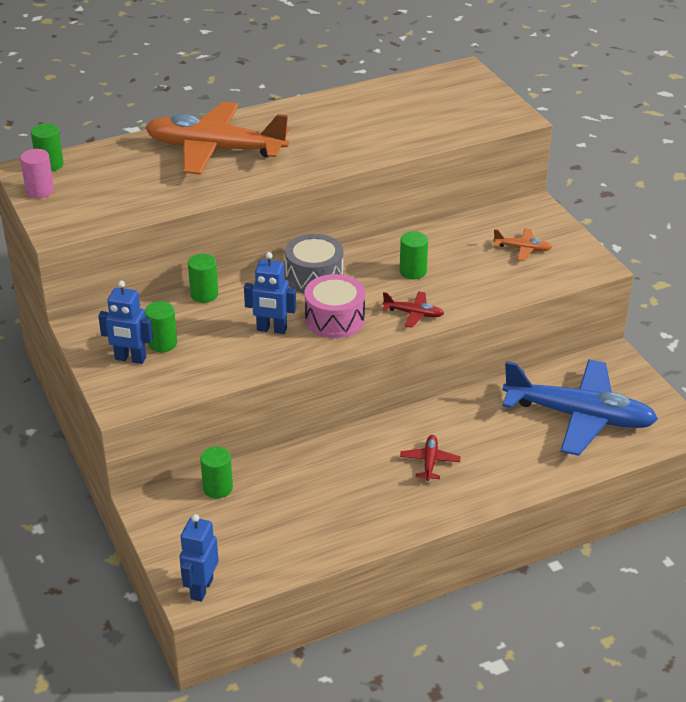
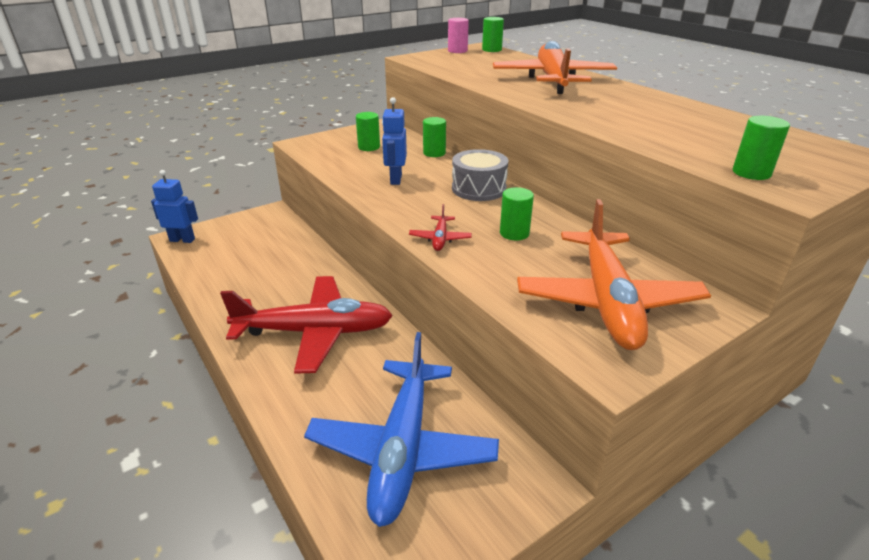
camera: 80 degrees right, 5 degrees down
(130, 359) = (349, 140): blue robot -> none
(218, 488) = (286, 233): green cylinder -> green cylinder (751, 173)
(334, 319) = (418, 202): pink drum -> none
(430, 462) = (315, 332): red plane -> red plane, size x2.48
(522, 249) = (607, 301): orange plane -> orange plane, size x2.48

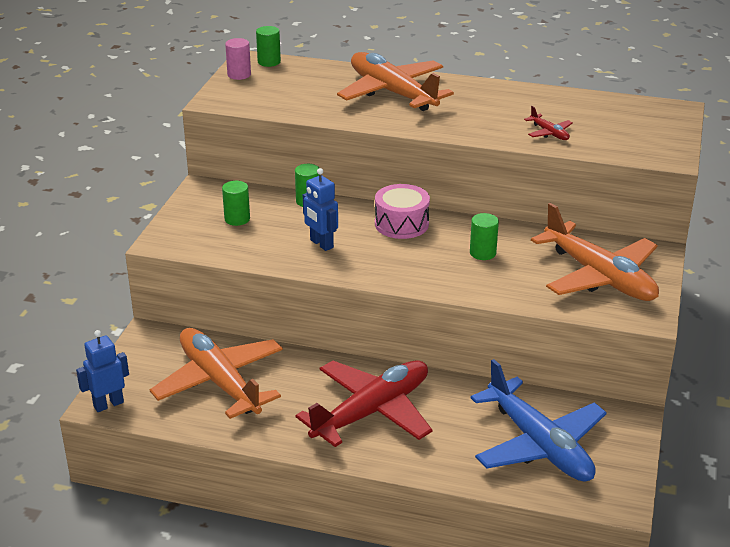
camera: 40 degrees left, 0 degrees up
(259, 258) = (219, 382): none -> orange plane
(440, 239) = (440, 282): red plane -> red plane (549, 133)
(478, 189) = (401, 224): grey drum -> pink drum
(751, 173) = (638, 150): green cylinder -> none

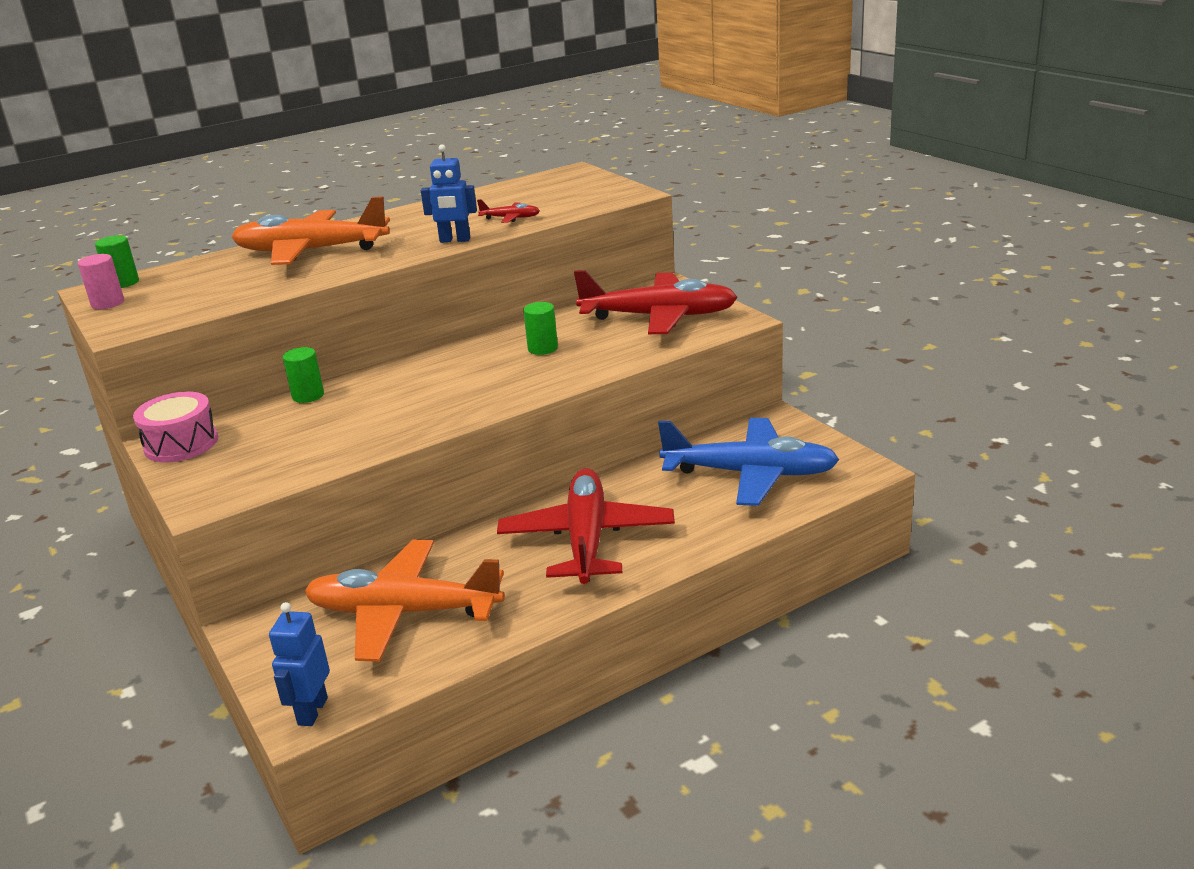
camera: 45 degrees left, 5 degrees down
(237, 219) = (256, 444): green cylinder -> none
(321, 244) = (385, 415): blue robot -> blue robot (455, 240)
(401, 224) = (433, 366): pink drum -> pink drum (181, 444)
(599, 277) = (659, 317): orange plane -> red plane

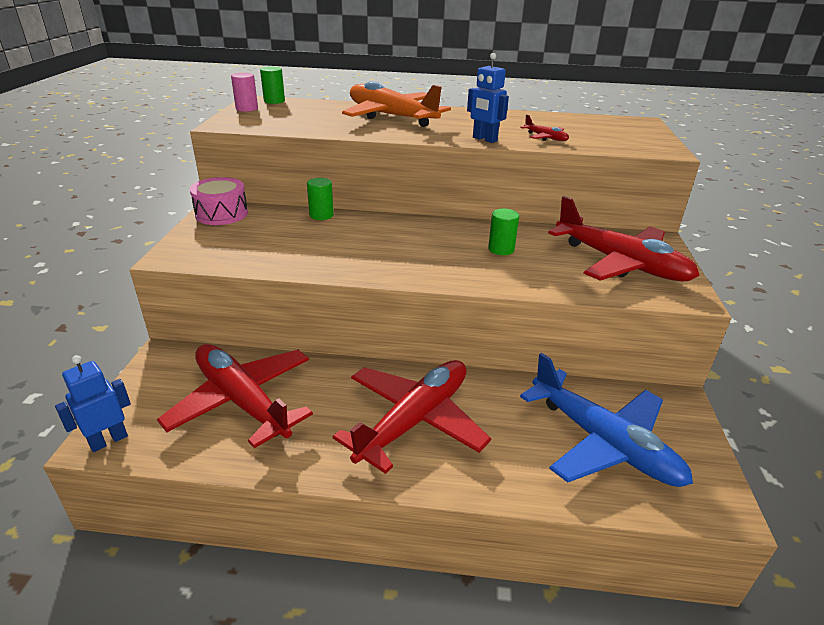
camera: 35 degrees right, 5 degrees up
(403, 612) = (242, 401): orange plane -> red plane

